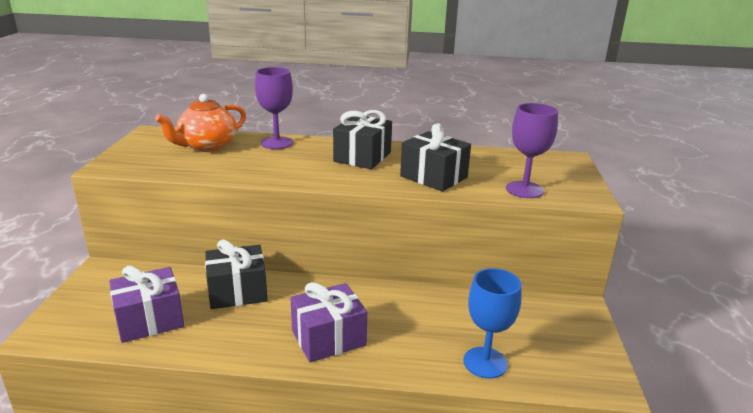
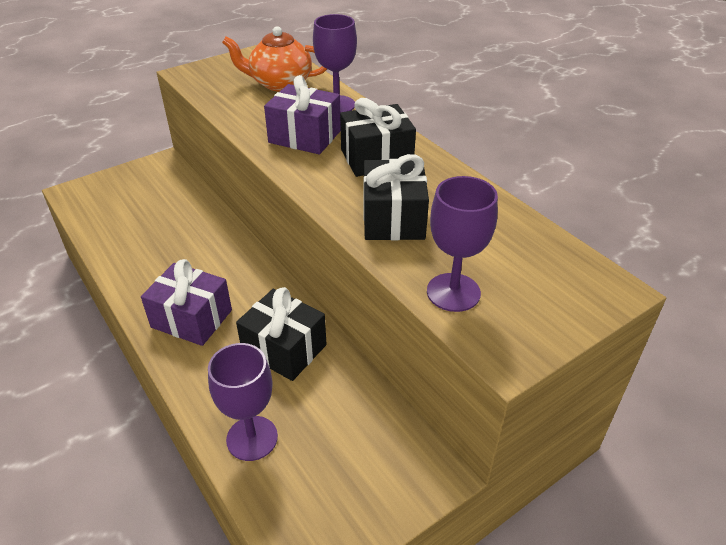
camera: 50 degrees right, 15 degrees up
(150, 320) = (127, 221): purple gift -> purple gift (305, 137)
(237, 292) = (203, 235): black gift -> black gift (284, 349)
(485, 362) = (252, 438): blue goblet -> purple goblet

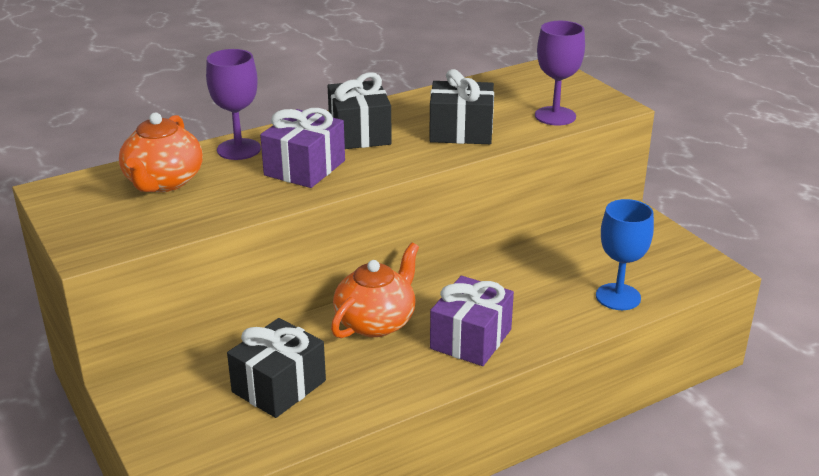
camera: 85 degrees left, 10 degrees down
(224, 260) = (376, 322): none -> orange teapot
(252, 438) = (618, 297): purple goblet -> blue goblet
(284, 349) = (515, 281): black gift -> black gift (279, 386)

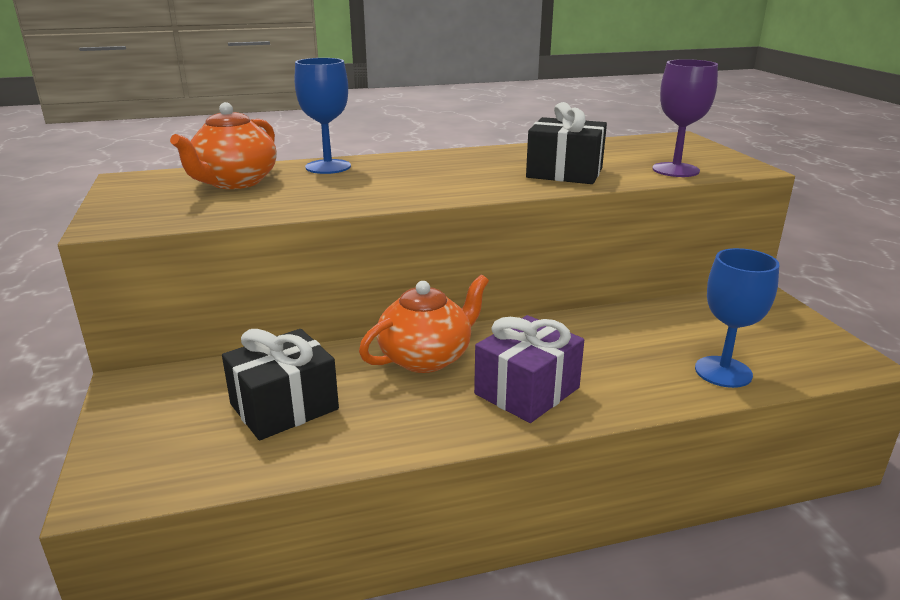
camera: 15 degrees right, 5 degrees down
(239, 149) = (328, 167): purple goblet -> blue goblet
(305, 168) = (382, 185): purple gift -> none
(359, 133) = (456, 166): black gift -> none

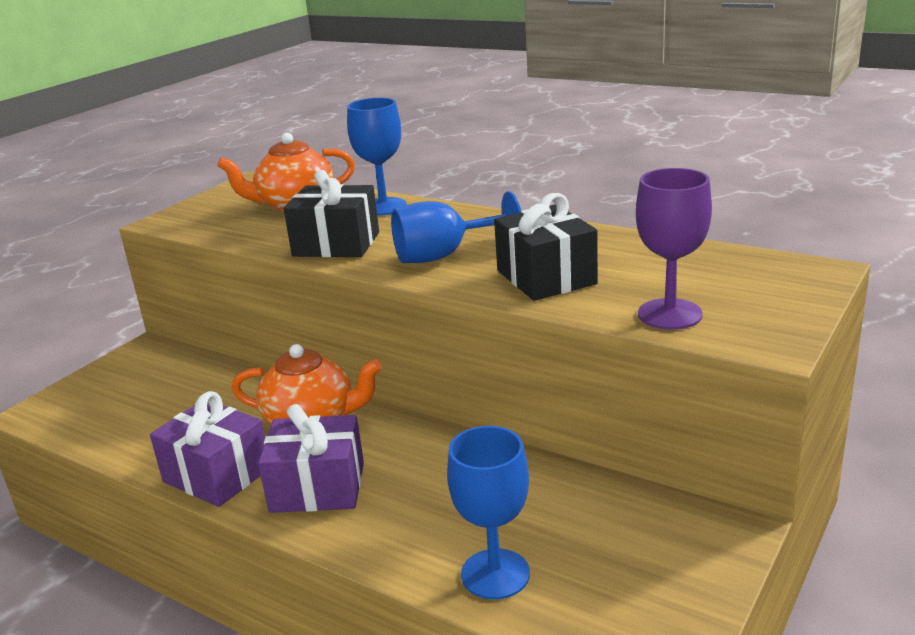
camera: 50 degrees right, 0 degrees up
(284, 406) = (177, 409): black gift -> black gift (336, 244)
(433, 426) = (217, 475): none -> purple gift
(465, 180) = (444, 256): none -> blue goblet

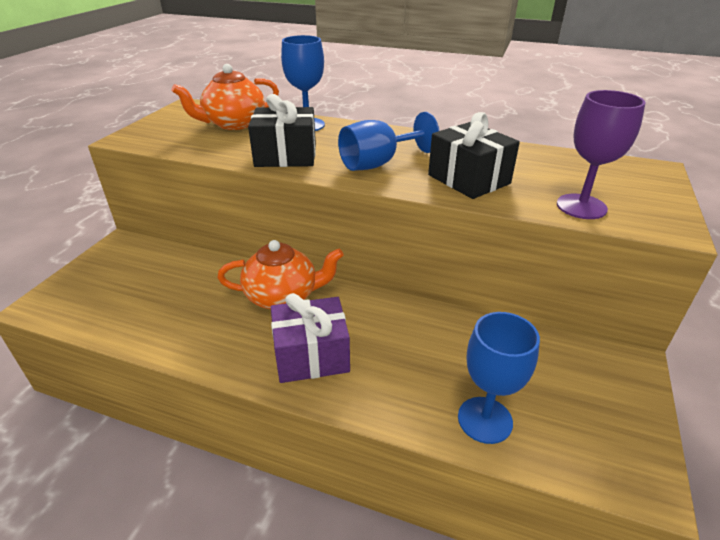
camera: 15 degrees left, 10 degrees up
(217, 475) = (222, 351): purple gift -> none

